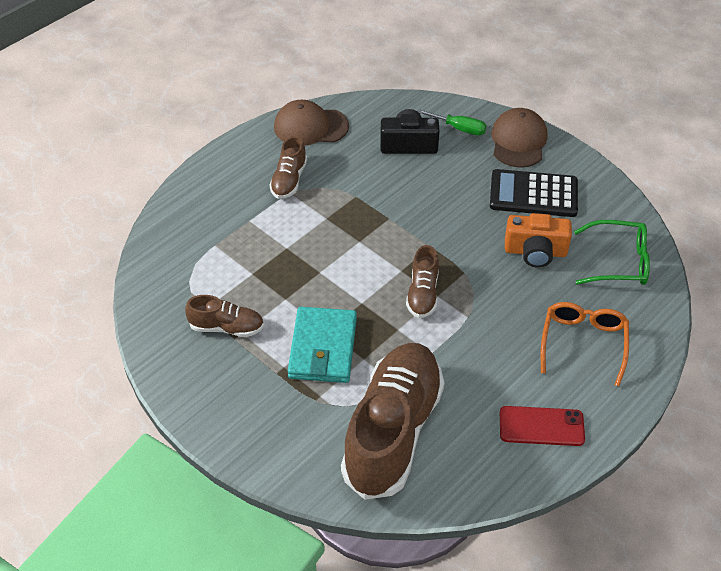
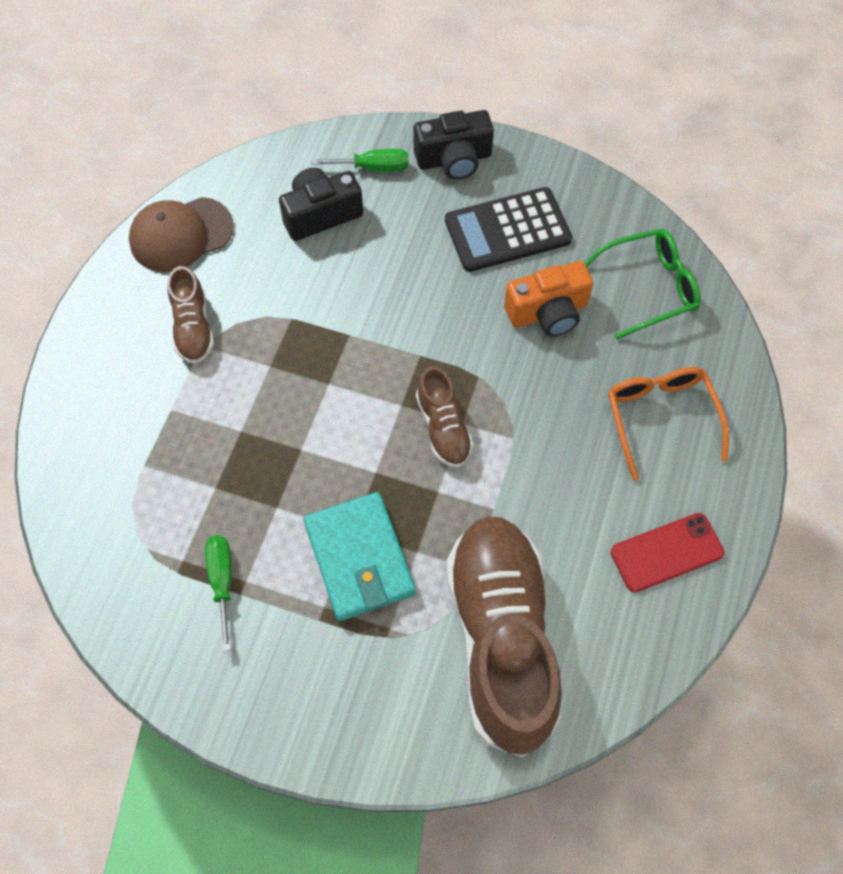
camera: 25 degrees left, 15 degrees up
(227, 327) = (222, 582): brown shoe -> green screwdriver
(518, 141) = (454, 159): brown cap -> black camera

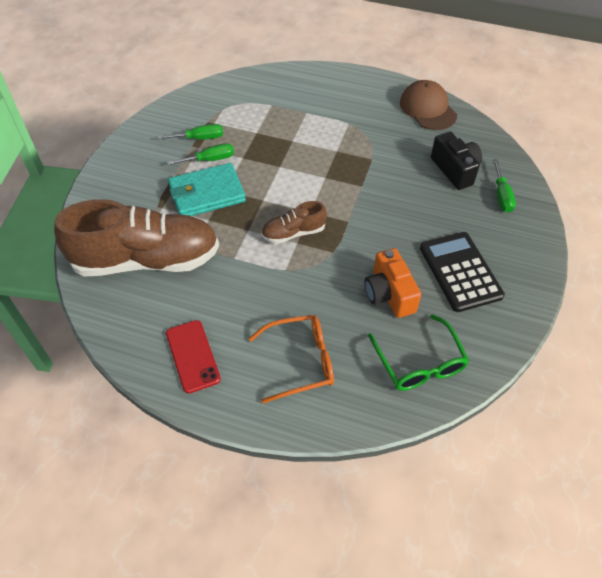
camera: 90 degrees right, 10 degrees down
(193, 328) = (361, 118): brown shoe -> none
(278, 560) = (210, 160): none -> green screwdriver
(454, 159) = (520, 241): black camera -> none

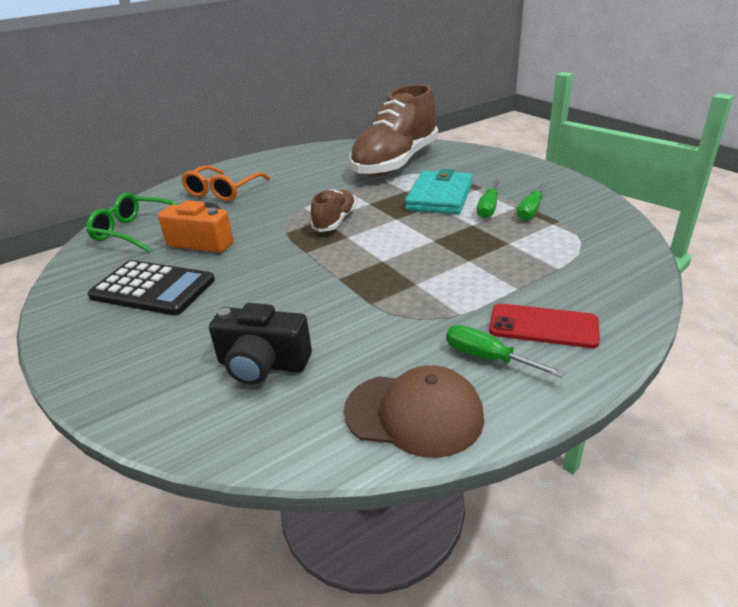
camera: 130 degrees right, 20 degrees down
(193, 356) = (290, 162): red phone -> red phone (543, 326)
(501, 196) = (168, 381): green screwdriver -> green screwdriver (487, 357)

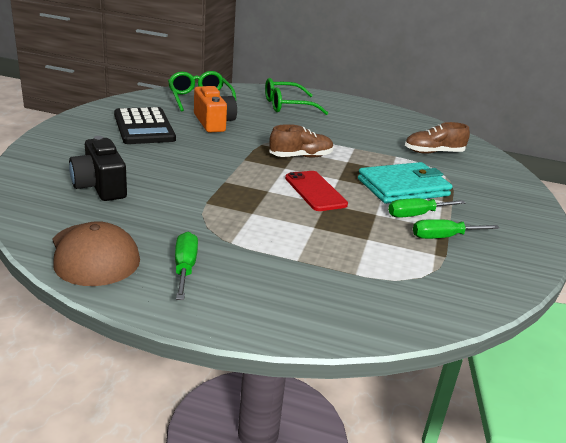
camera: 45 degrees right, 5 degrees down
(223, 191) = (287, 106): orange glasses -> green glasses
(395, 163) = (433, 152): brown shoe -> brown shoe, size x0.46
(543, 326) = (253, 284): red phone -> red phone (315, 191)

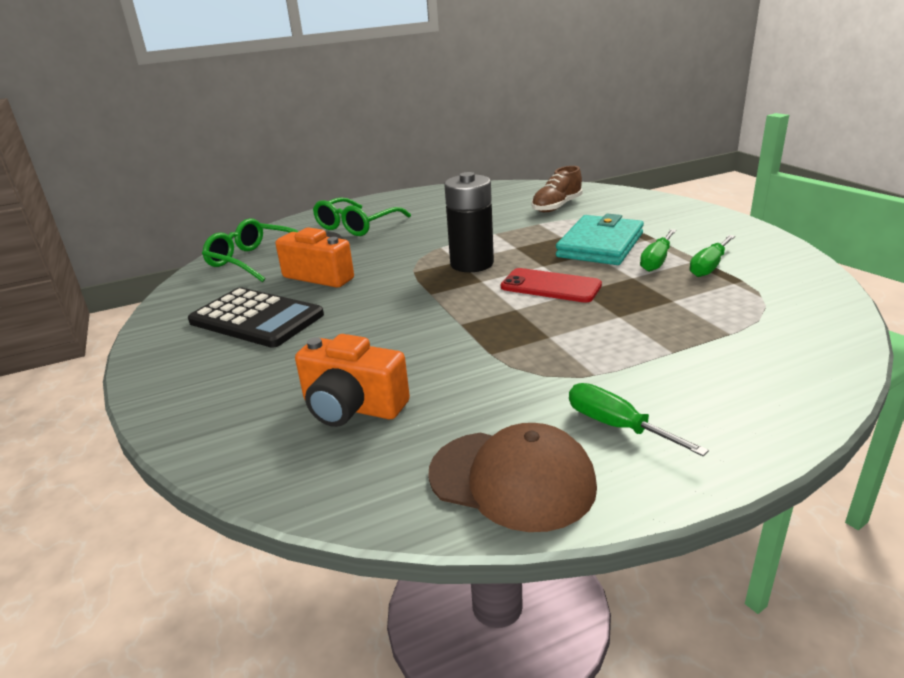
camera: 35 degrees left, 0 degrees up
(100, 186) = (352, 407): black camera -> orange camera
(301, 157) = (472, 264): brown shoe -> black battery

